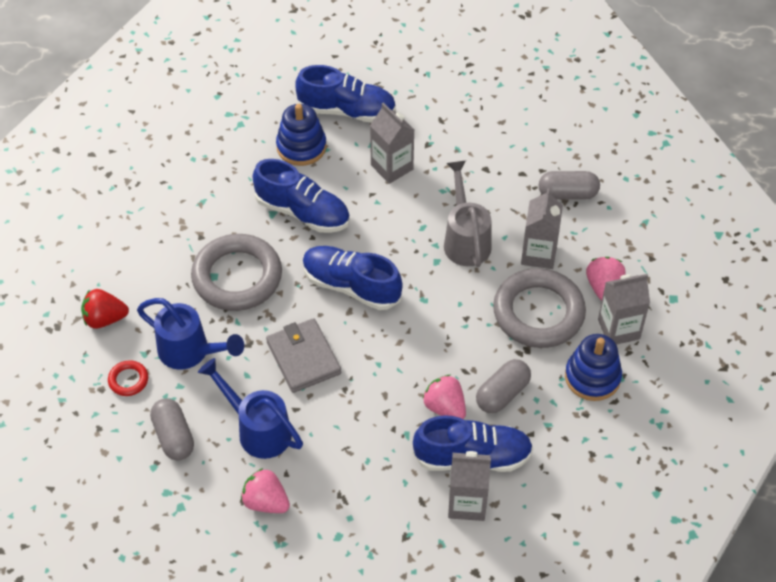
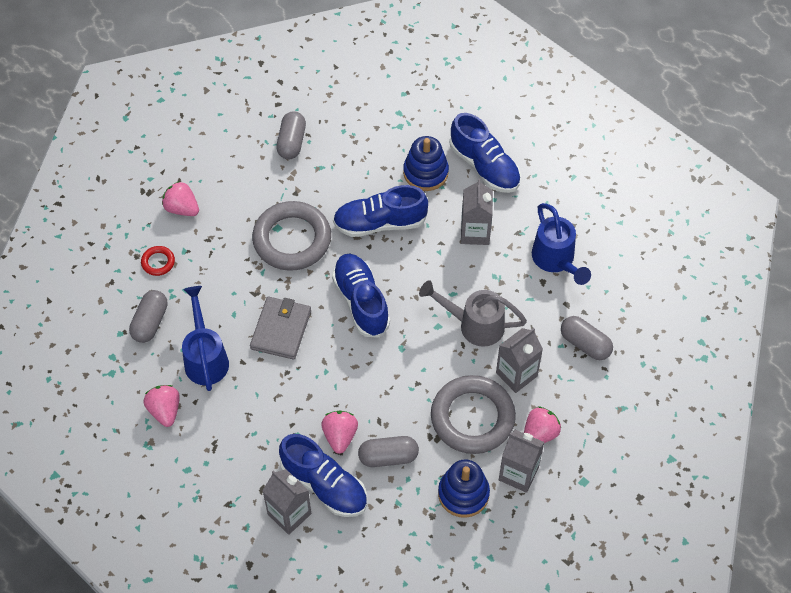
camera: 40 degrees right, 5 degrees up
(105, 319) = (182, 208): red strawberry -> pink strawberry
(154, 197) = (291, 142): none -> grey capsule
(190, 352) = (213, 271): blue watering can -> blue watering can (556, 260)
(302, 212) = (380, 223): blue shoe -> blue shoe turned 105 degrees clockwise
(465, 239) = (474, 325): grey watering can -> grey watering can turned 105 degrees counterclockwise

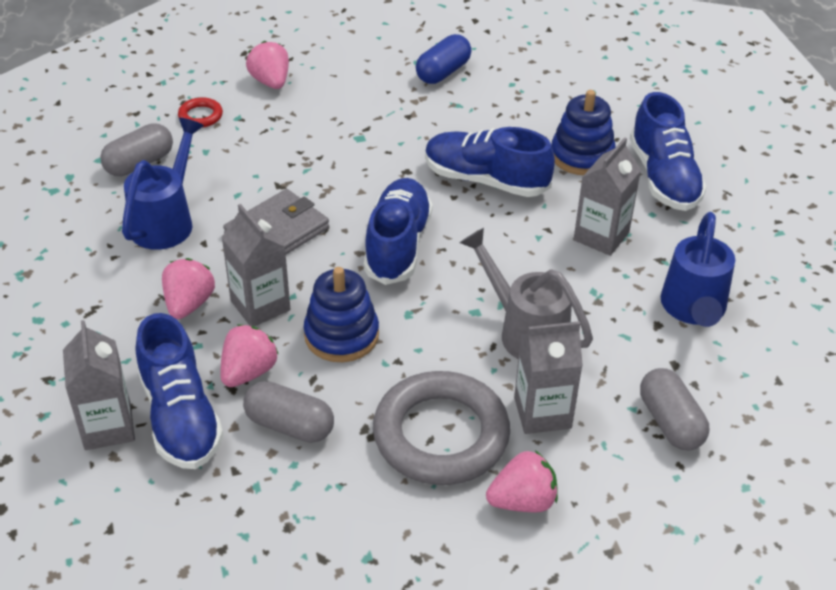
camera: 30 degrees right, 15 degrees down
(165, 411) = (72, 250): pink strawberry -> pink strawberry (189, 304)
(291, 142) = (443, 72): grey capsule -> blue capsule
(292, 239) = (367, 154): grey ring -> none
(463, 494) = (354, 521): blue stacking toy -> blue stacking toy (341, 335)
(518, 473) = (454, 536): grey carton -> grey carton (260, 306)

